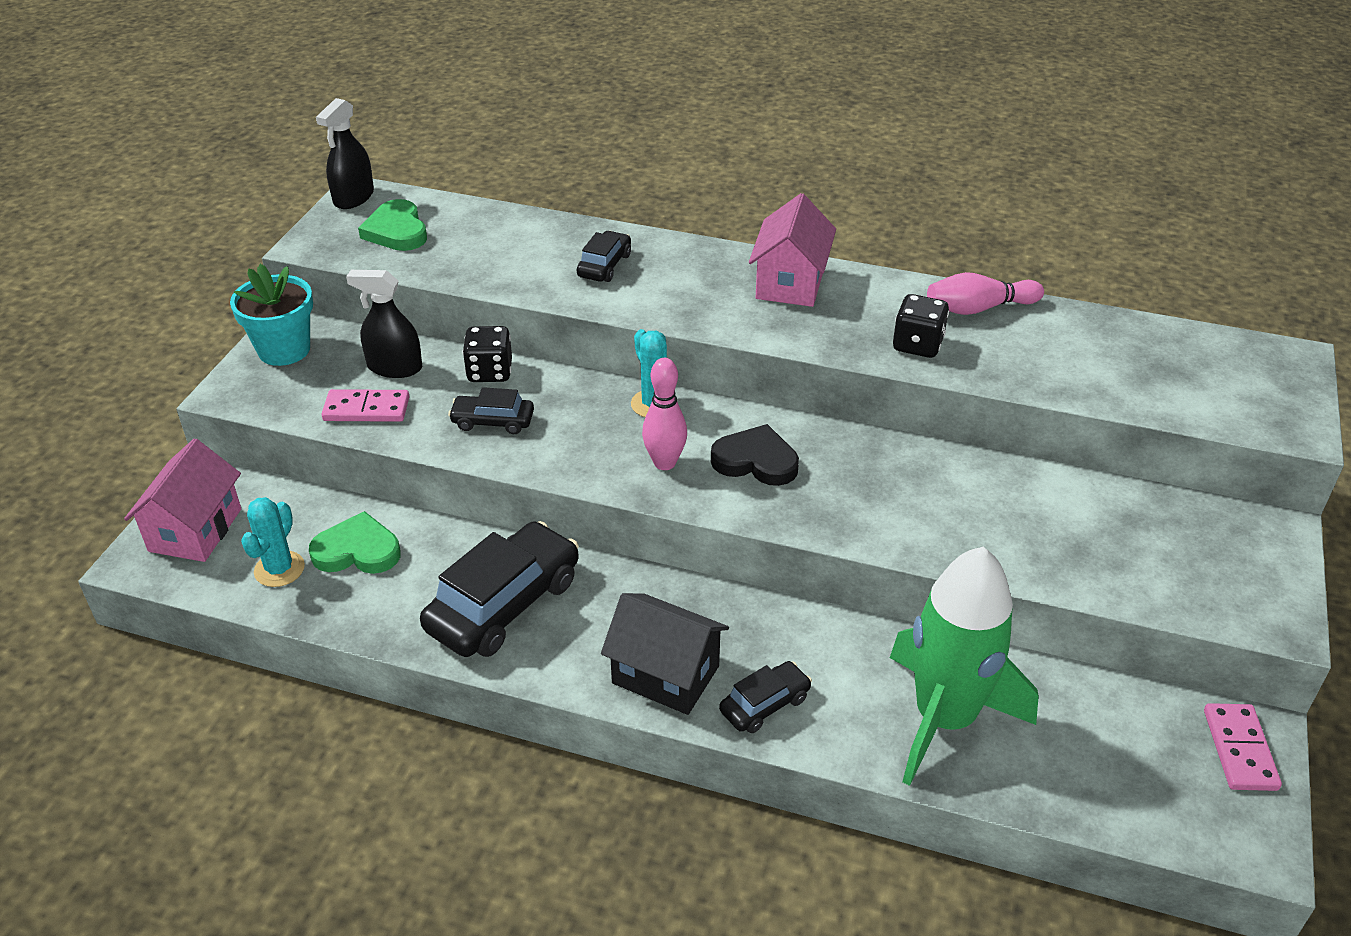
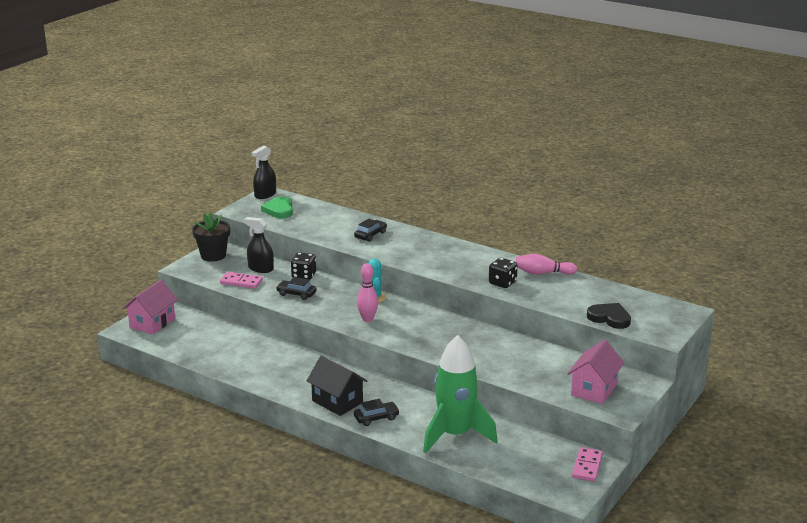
camera: 15 degrees right, 15 degrees down
(279, 569) = (184, 342): turquoise cactus -> none
(284, 350) = (213, 255): turquoise flower pot -> black flower pot
(357, 550) = (220, 340): green heart -> none
(503, 604) = (277, 368): black car -> none
(755, 461) = (410, 324): black heart -> black heart (609, 318)
(790, 283) = (456, 252): pink house -> pink house (594, 389)

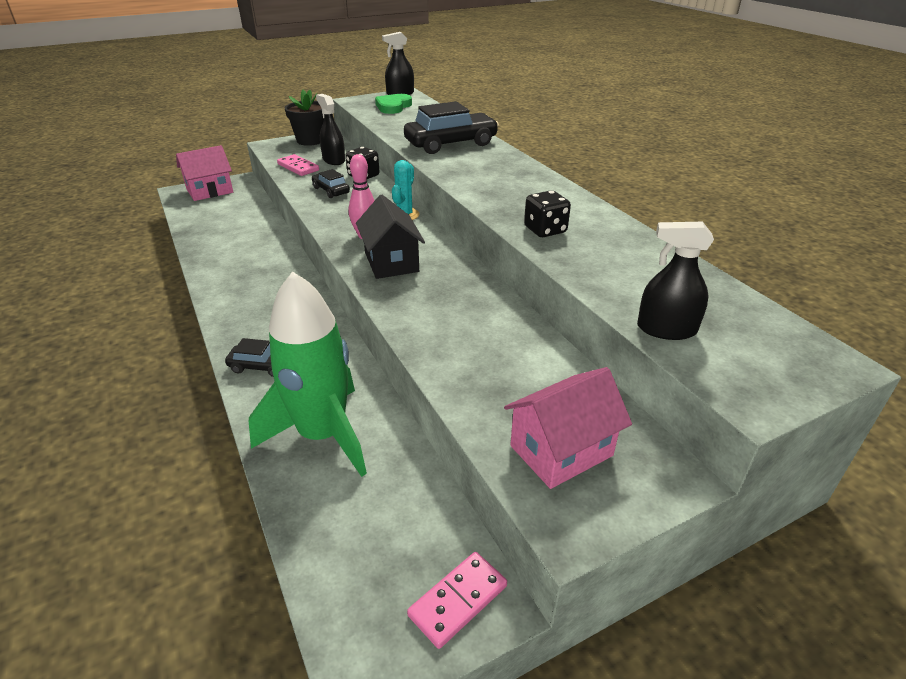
camera: 30 degrees right, 10 degrees up
(337, 401) = (250, 327): black house -> black house (391, 262)
(370, 235) = (451, 144): black car -> black car, size x1.94
(542, 273) = (618, 232): pink bowling pin -> none
(609, 318) = (666, 329): black heart -> black spray bottle

